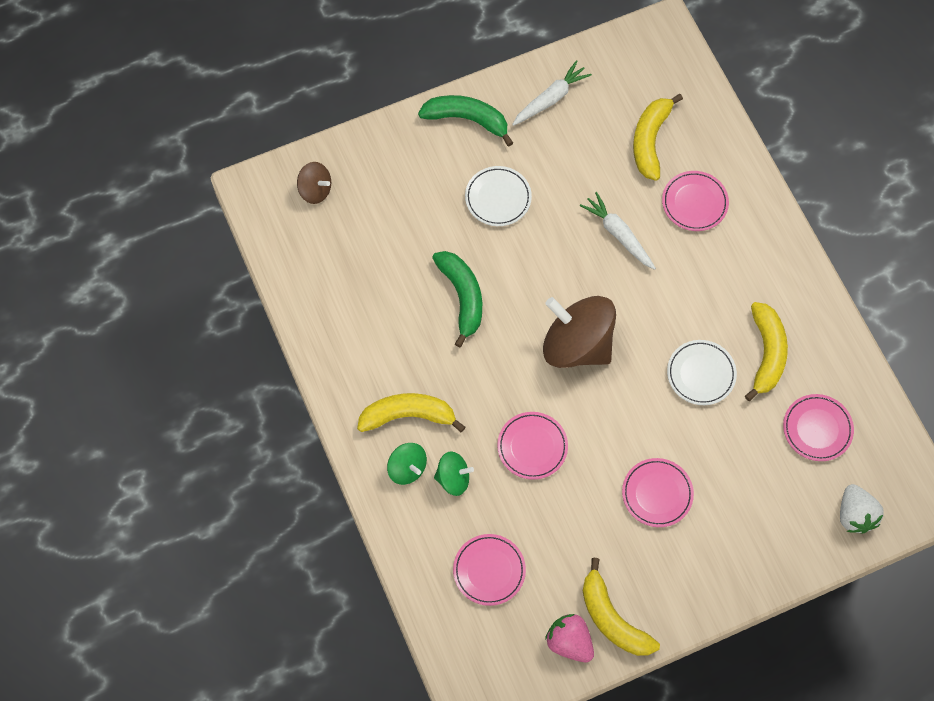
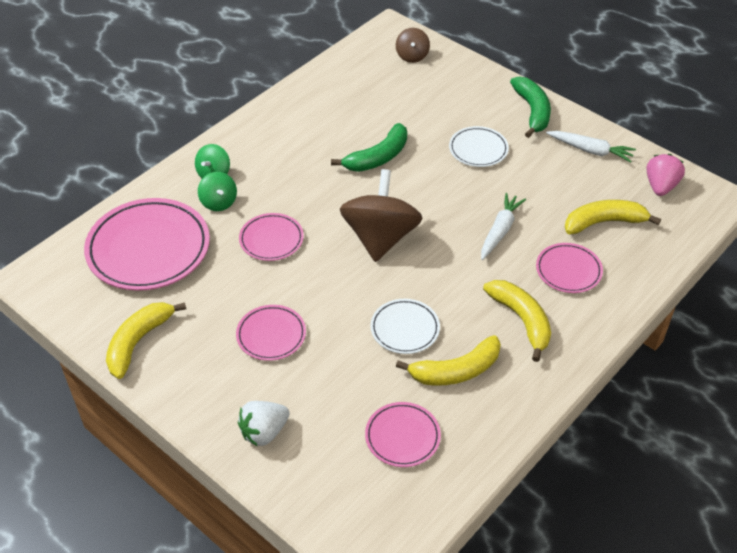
camera: 65 degrees right, 20 degrees down
(408, 416) = (258, 160): yellow banana -> yellow banana (521, 320)
(489, 570) = (148, 249): pink plate -> pink plate, size x1.90
(569, 642) = (105, 320): pink strawberry -> pink strawberry (660, 186)
(855, 515) = (328, 499): white strawberry -> white strawberry (264, 432)

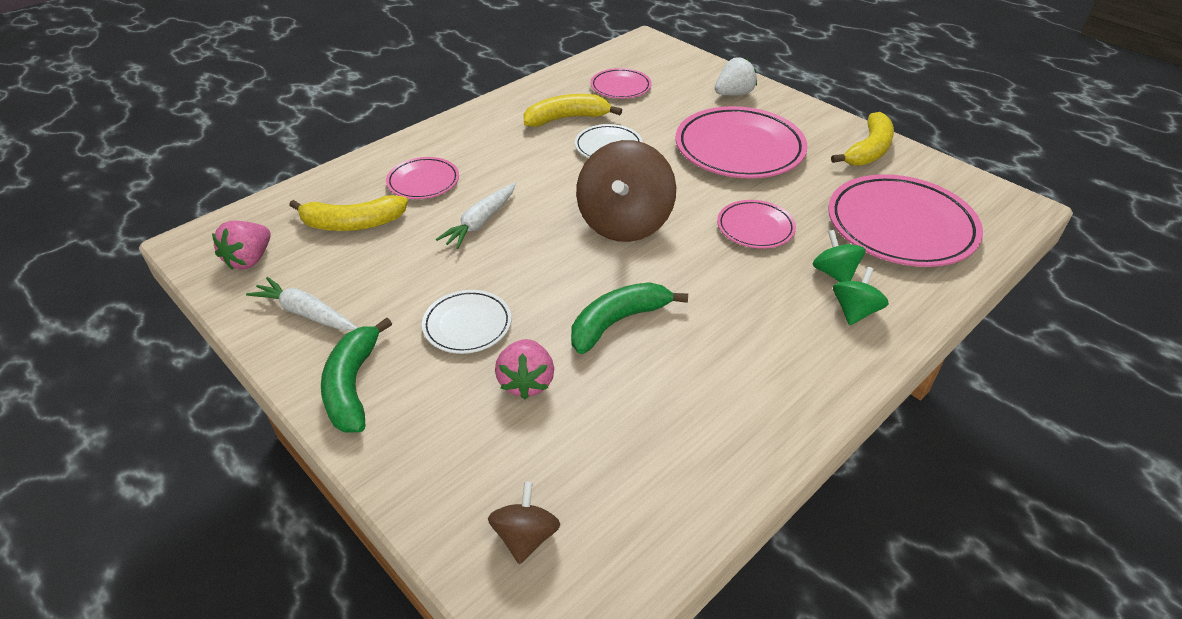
camera: 175 degrees left, 5 degrees down
(271, 335) = (739, 149): pink plate -> pink plate, size x1.90
(429, 119) = (526, 382): none -> pink strawberry
(521, 320) = (492, 147): yellow banana -> none

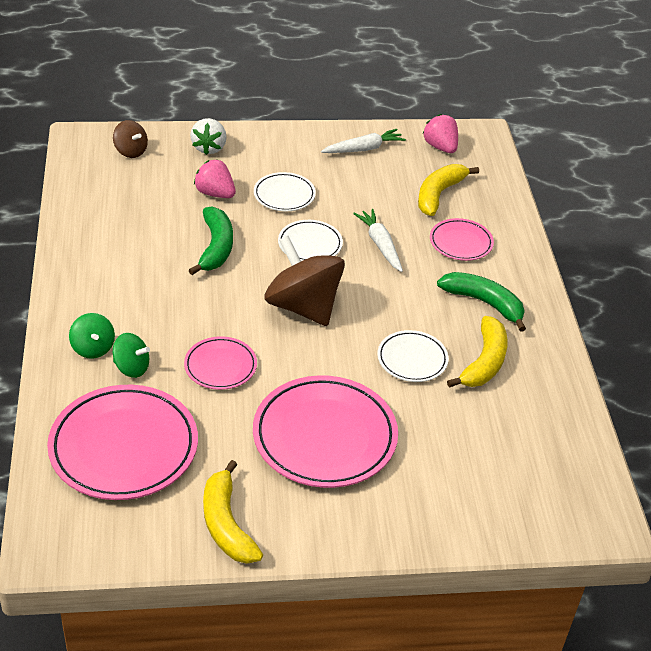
camera: 125 degrees right, 0 degrees up
(353, 385) = (285, 143): green banana -> green banana (484, 303)
(532, 263) = (310, 244): none -> white plate
(620, 87) = (512, 433): pink plate -> none
(733, 94) = (420, 508): white strawberry -> white strawberry (209, 148)

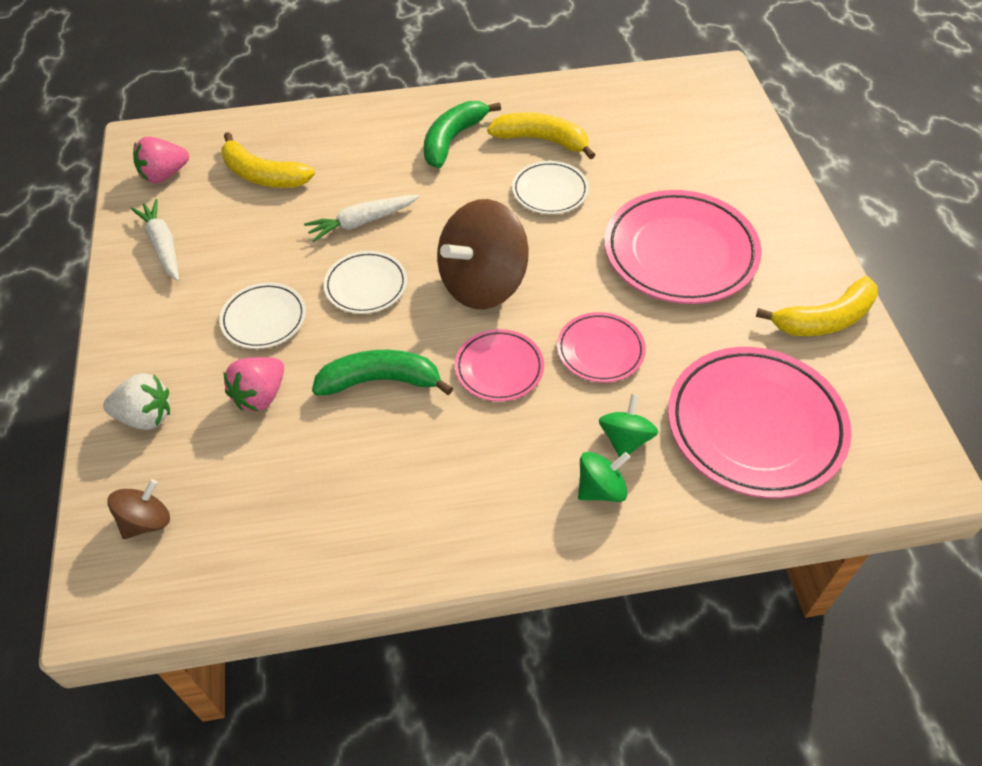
camera: 90 degrees left, 10 degrees up
(461, 242) = (353, 157): pink plate -> pink plate (499, 368)

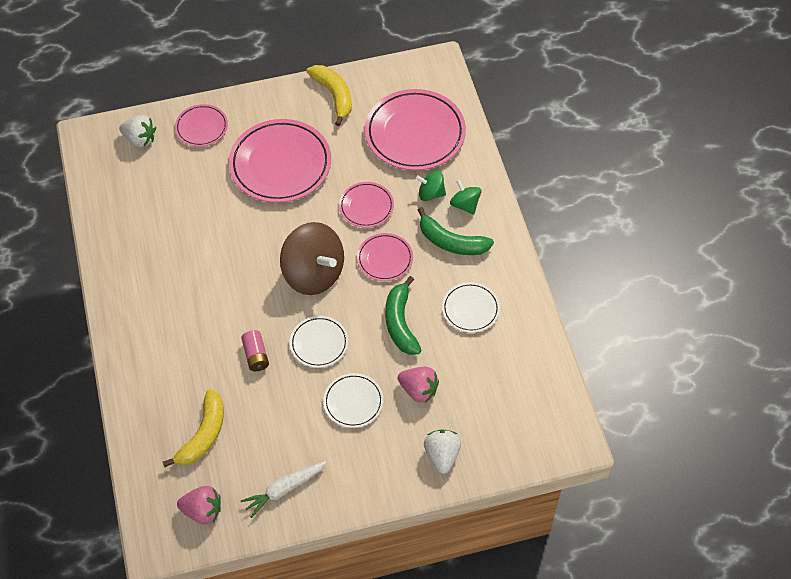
camera: 95 degrees left, 5 degrees up
(147, 521) = (517, 433): brown spinning top -> none
(164, 175) = (203, 511): pink strawberry -> pink strawberry turned 45 degrees counterclockwise
(362, 222) = (256, 355): white carrot -> pink battery
(452, 140) = (163, 306): green banana -> green banana (451, 242)
(542, 140) = (165, 247): yellow banana -> none
(550, 191) = (221, 239): white plate -> white plate (470, 309)
(717, 116) = (140, 139): none -> white strawberry
(742, 172) = (201, 127): none -> pink plate

